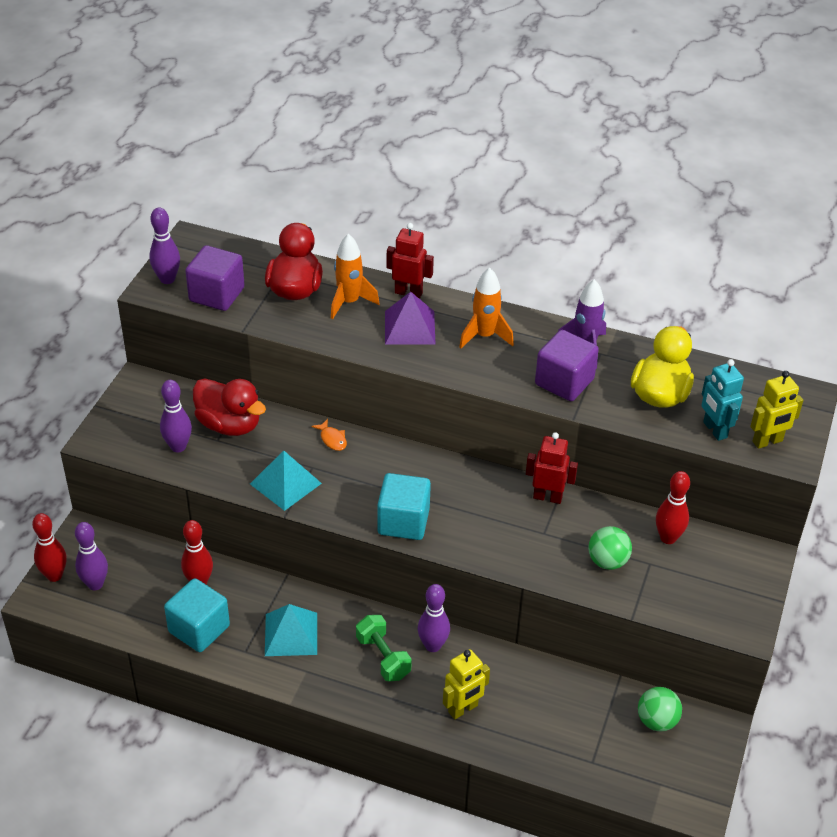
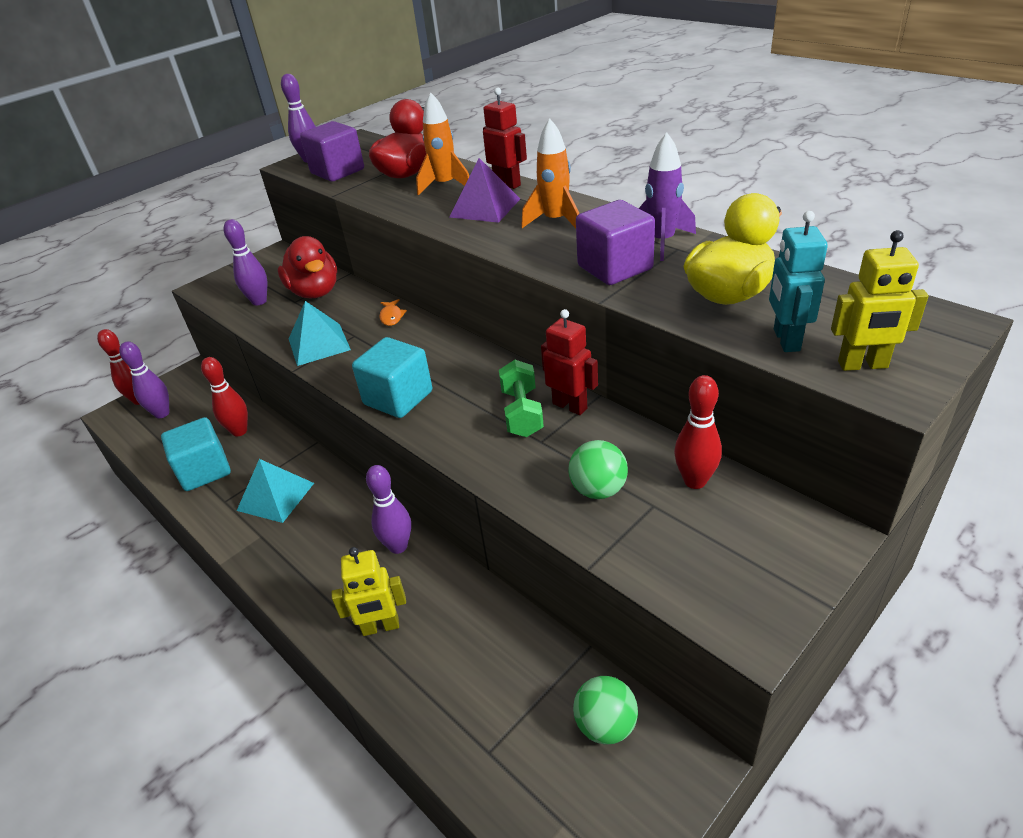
camera: 30 degrees right, 5 degrees down
(383, 657) = (341, 544): green dumbbell -> green dumbbell (522, 413)

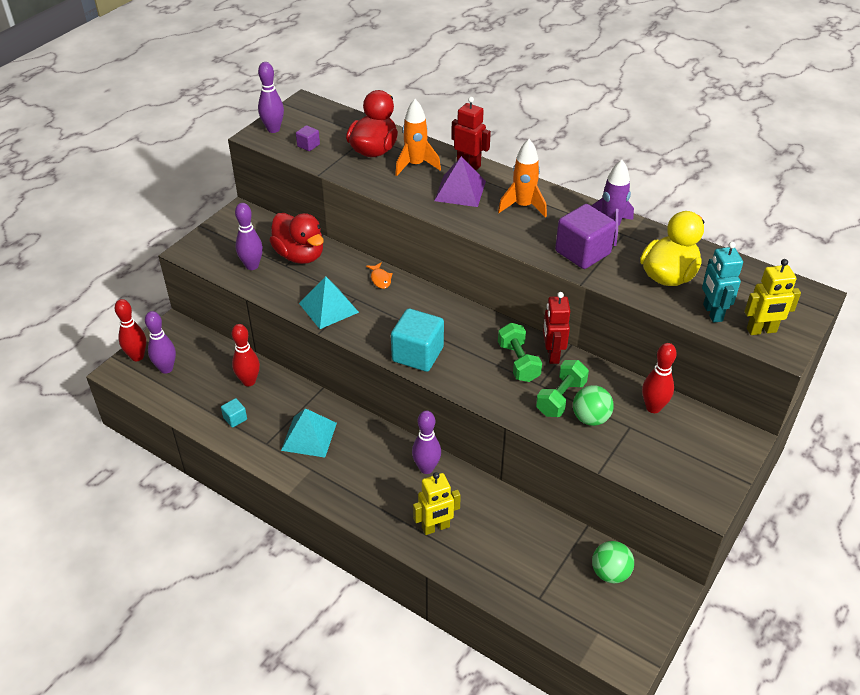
camera: 15 degrees left, 5 degrees up
(204, 471) = (235, 418): turquoise cube -> turquoise cube, size x0.47
(337, 171) = (308, 145): purple cube -> purple cube, size x0.47
(564, 460) = (560, 398): none -> green dumbbell
(570, 406) = (552, 355): red robot -> red robot turned 120 degrees counterclockwise

